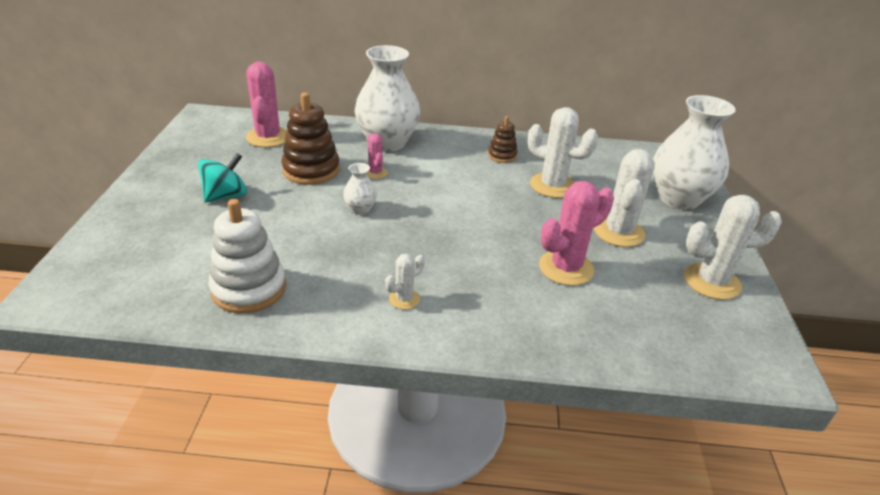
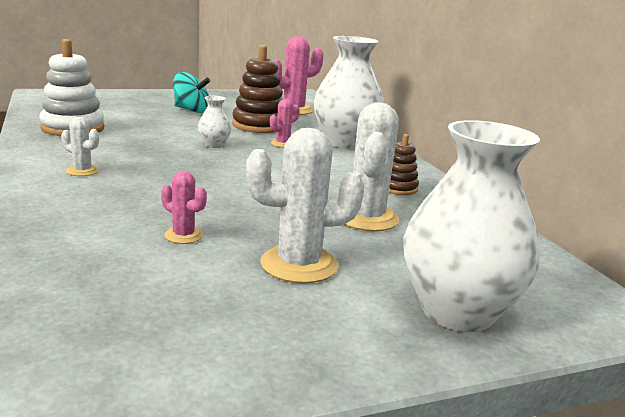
camera: 65 degrees right, 15 degrees down
(566, 268) = (183, 235): pink cactus -> pink cactus, size x0.52
(712, 281) = (227, 346): white cactus -> none

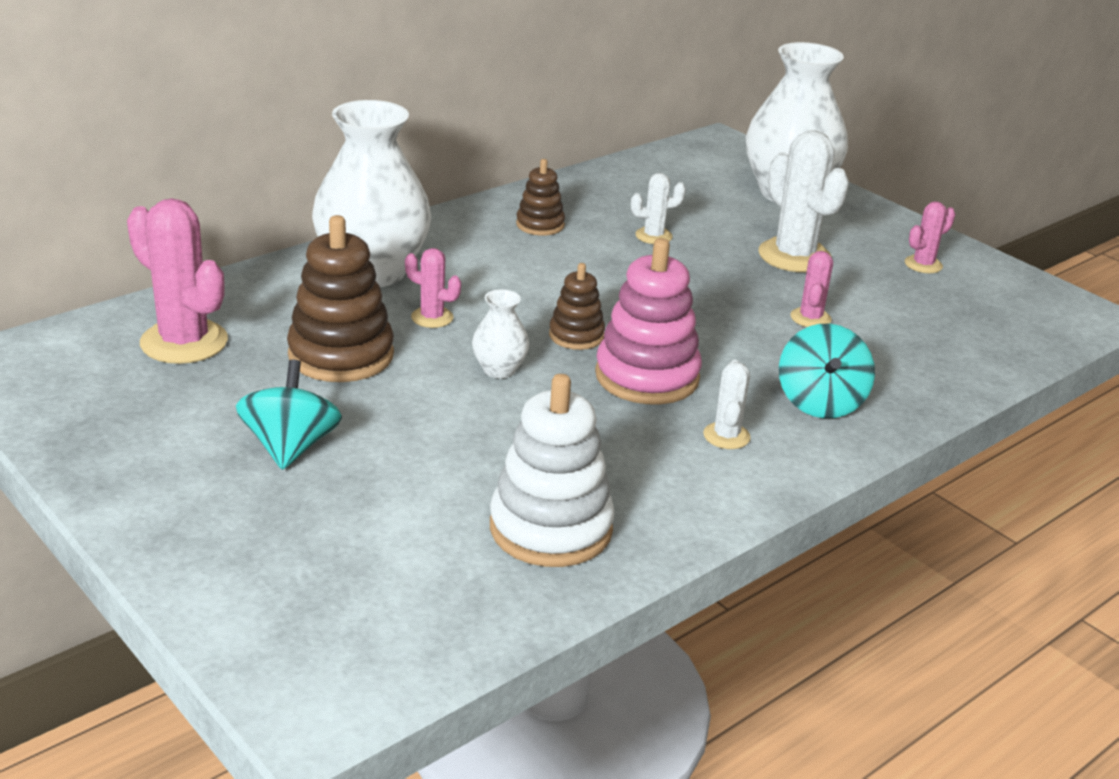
camera: 110 degrees left, 10 degrees up
(74, 203) = (820, 402): none -> turquoise spinning top
(168, 169) = (647, 377): none -> pink stacking toy
(233, 165) = (576, 335): none -> brown stacking toy
(233, 335) = (923, 265): none -> pink cactus
(366, 218) = (653, 236): white cactus -> white cactus, size x0.52

